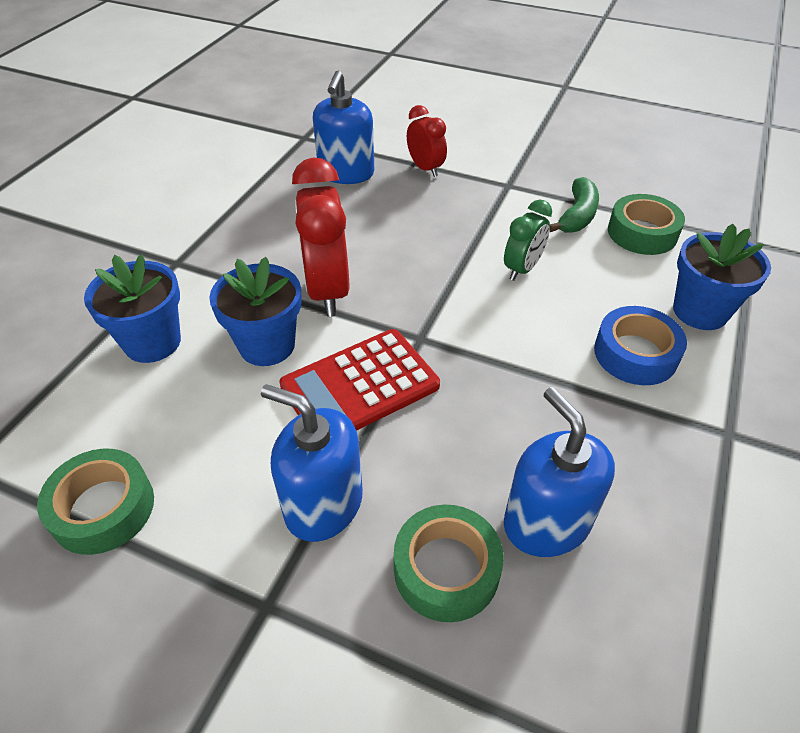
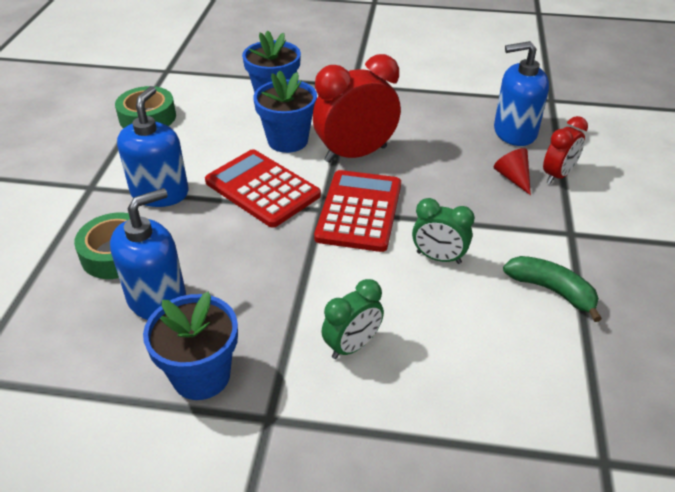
camera: 75 degrees right, 5 degrees down
(419, 194) = (513, 178): none -> red cone
(434, 308) = (359, 211): none -> red calculator
(577, 216) = (551, 290): green banana -> green banana turned 150 degrees counterclockwise
(635, 354) = (352, 346): blue tape -> green clock
(642, 233) = (554, 347): green tape -> none
(700, 311) = (439, 400): blue flower pot -> blue flower pot (201, 375)

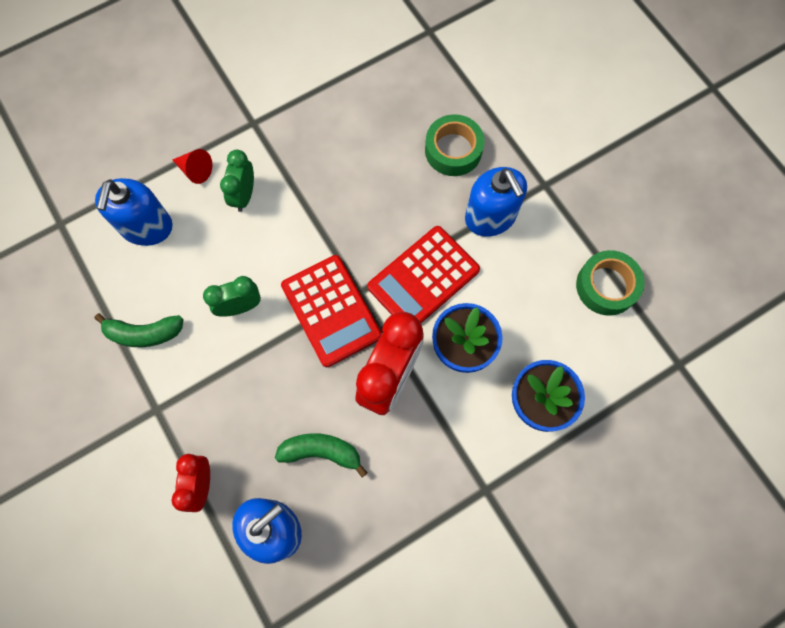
camera: 140 degrees right, 30 degrees up
(157, 298) = (389, 140): blue soap dispenser -> blue soap dispenser (146, 227)
(201, 375) = (311, 118): blue flower pot -> none
(262, 189) = (423, 278): red calculator -> red calculator turned 135 degrees clockwise
(447, 147) = (321, 452): none -> green banana
(513, 178) = (237, 449): red cone -> red cone (195, 170)

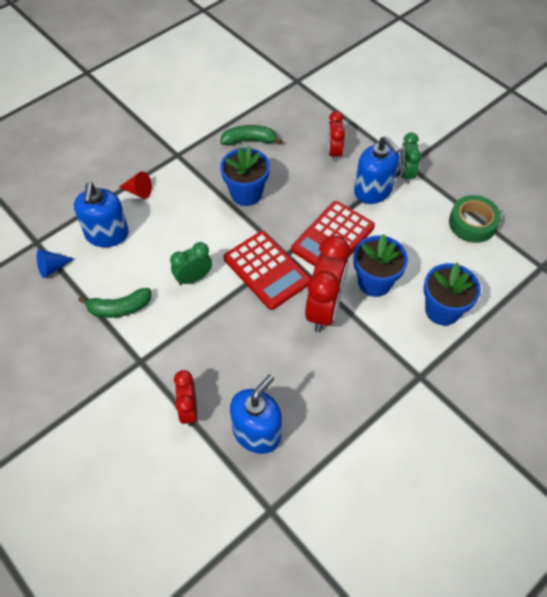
camera: 10 degrees left, 15 degrees down
(74, 263) = (52, 268): none -> blue cone
(244, 195) = (180, 202): green clock -> green clock (405, 173)
(321, 452) = (282, 370): green banana -> green banana (249, 140)
(328, 195) = (246, 193): none -> blue flower pot
(453, 150) = (334, 152): green tape -> red clock

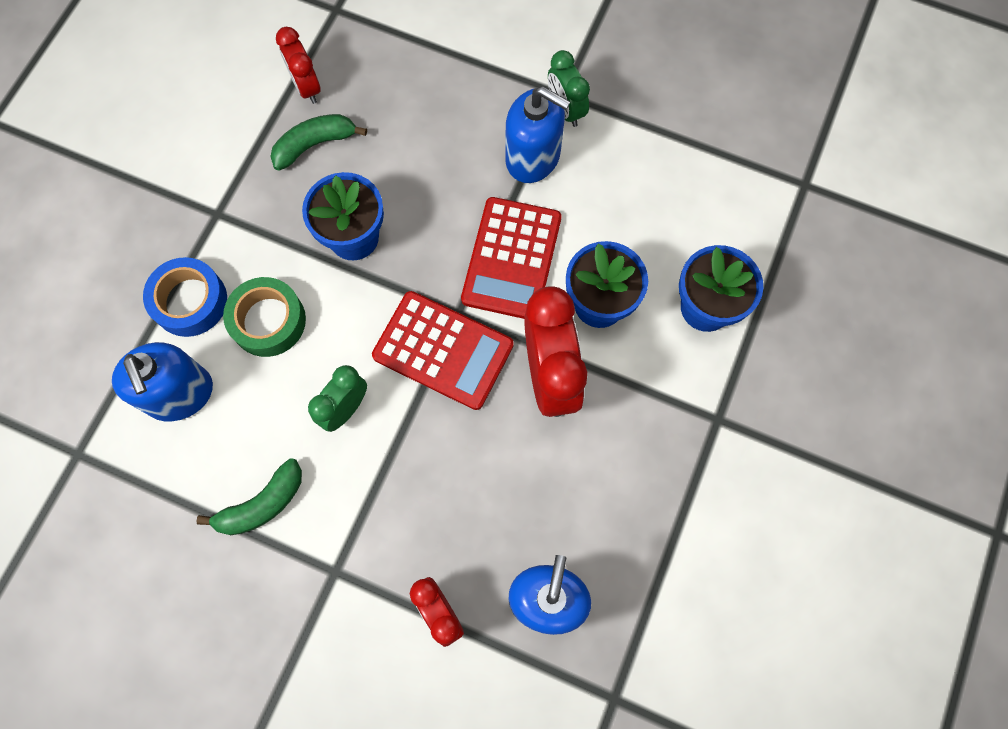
camera: 25 degrees left, 15 degrees up
(52, 268) = (126, 485): blue cone -> none
(138, 191) = (190, 301): red cone -> blue tape
(334, 152) = (448, 114): red clock -> red clock (306, 87)
(472, 223) = (689, 154): green tape -> green tape (268, 321)

